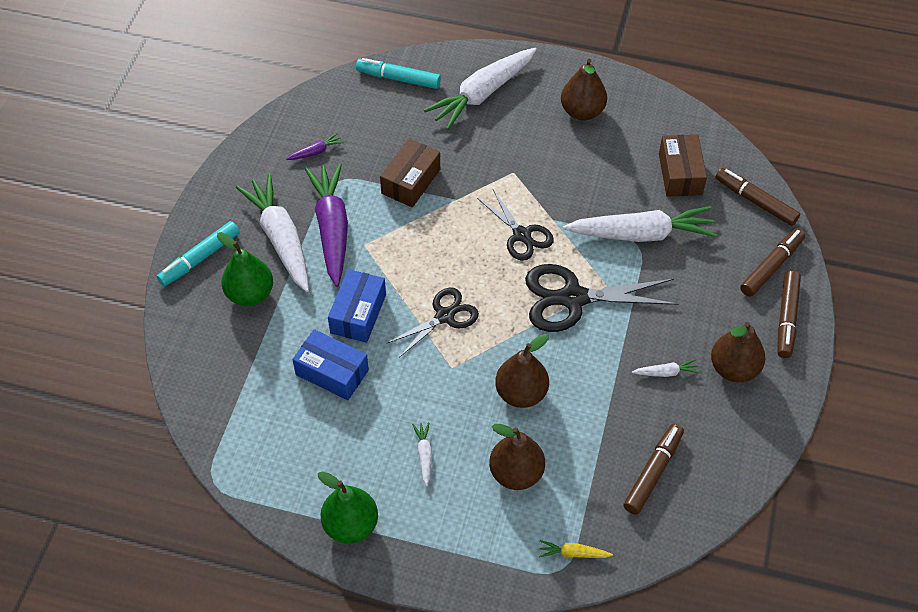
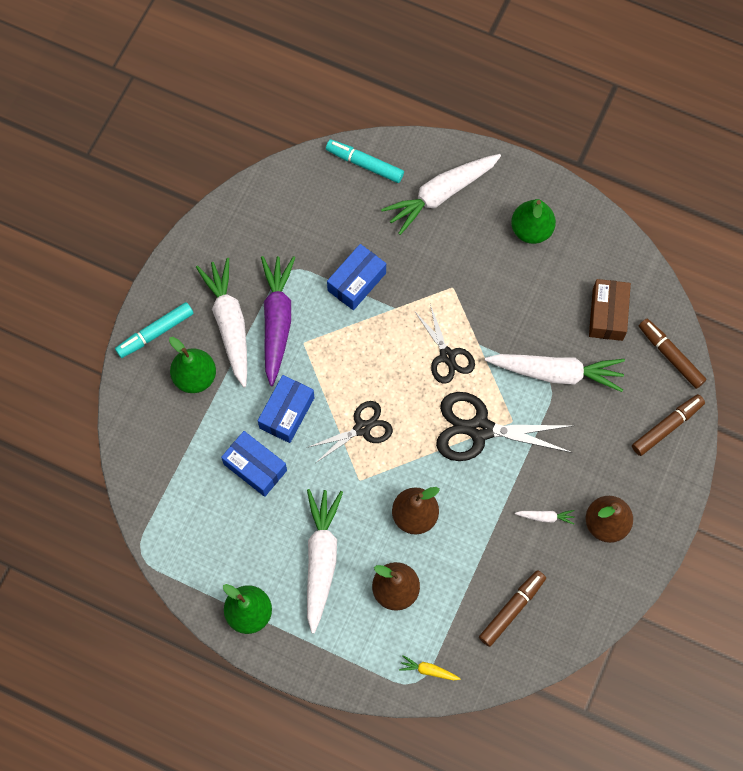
camera: 10 degrees right, 15 degrees up
(315, 152) = (274, 235): purple carrot -> none
(411, 181) = (356, 282): brown box -> blue box
(424, 455) = (321, 559): white carrot -> white carrot, size x2.40
(582, 111) = (531, 230): brown pear -> green pear
(786, 318) = (666, 482): brown marker -> none

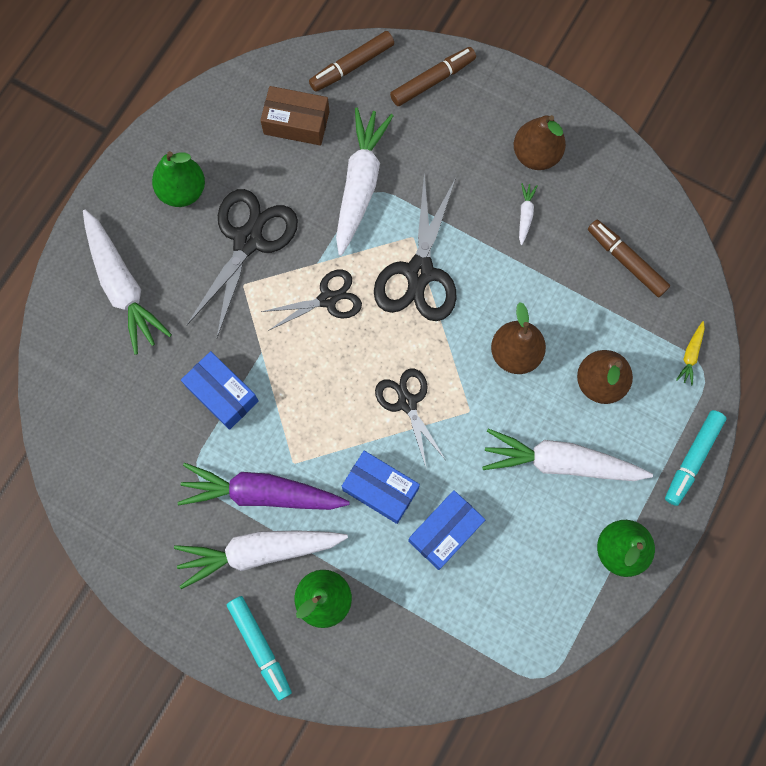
camera: 85 degrees left, 5 degrees up
(364, 164) = (67, 371): turquoise marker -> turquoise marker (692, 459)
(493, 287) = (248, 240): none -> black scissors
(667, 427) = (432, 80): brown marker -> brown marker turned 90 degrees clockwise

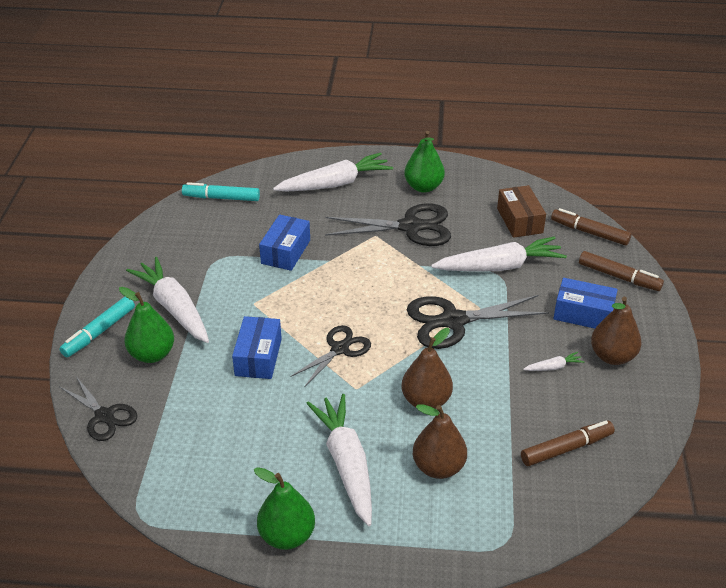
camera: 65 degrees right, 35 degrees down
(122, 286) = (335, 184): white carrot -> white carrot turned 150 degrees counterclockwise
(262, 493) = (220, 295): purple carrot -> none
(328, 299) = (395, 279): black scissors -> black scissors (104, 416)
(445, 531) = (242, 407): blue box -> blue box (583, 314)
(626, 261) = (566, 448): brown marker -> brown marker turned 45 degrees clockwise
(690, 355) = (512, 528): yellow carrot -> none
(692, 459) = (408, 565): turquoise marker -> turquoise marker (221, 198)

